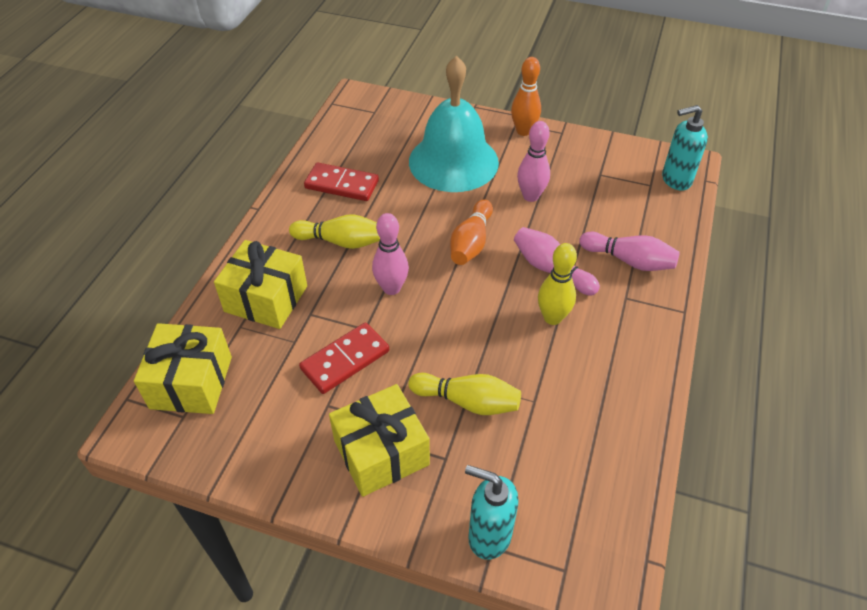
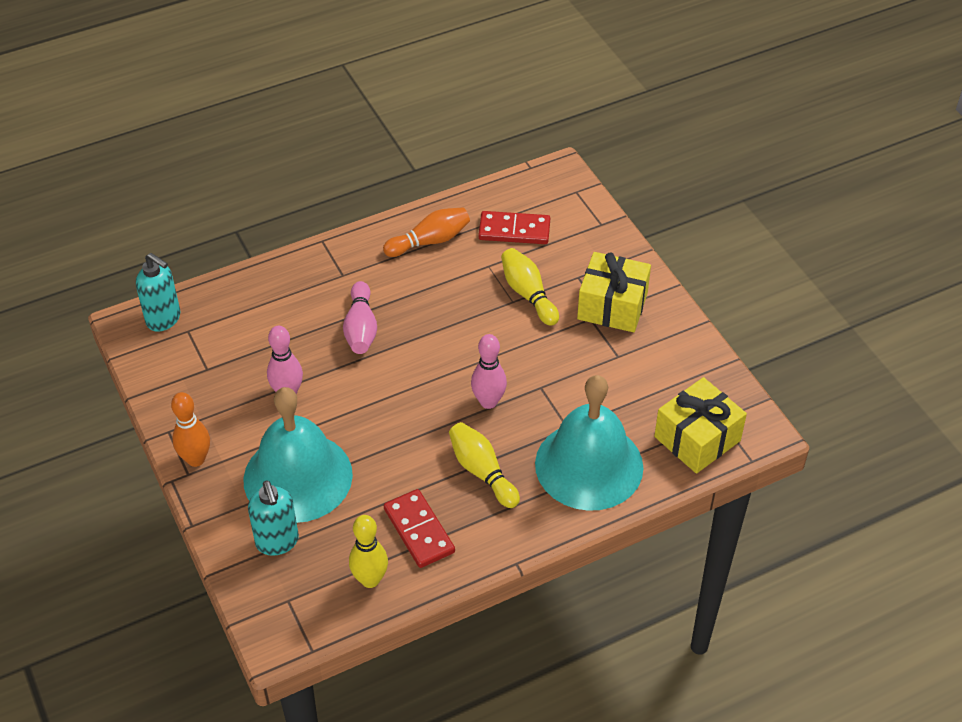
camera: 135 degrees left, 0 degrees up
(266, 299) = (589, 465): yellow gift -> turquoise bell
(345, 360) = (577, 375): red domino -> red domino (514, 230)
(471, 243) = (386, 391): orange bowling pin -> orange bowling pin (430, 241)
(488, 536) = (597, 229): turquoise soap dispenser -> turquoise soap dispenser (277, 542)
(552, 318) = (408, 299): yellow bowling pin -> yellow bowling pin (370, 579)
(629, 260) = (300, 293): pink bowling pin -> none

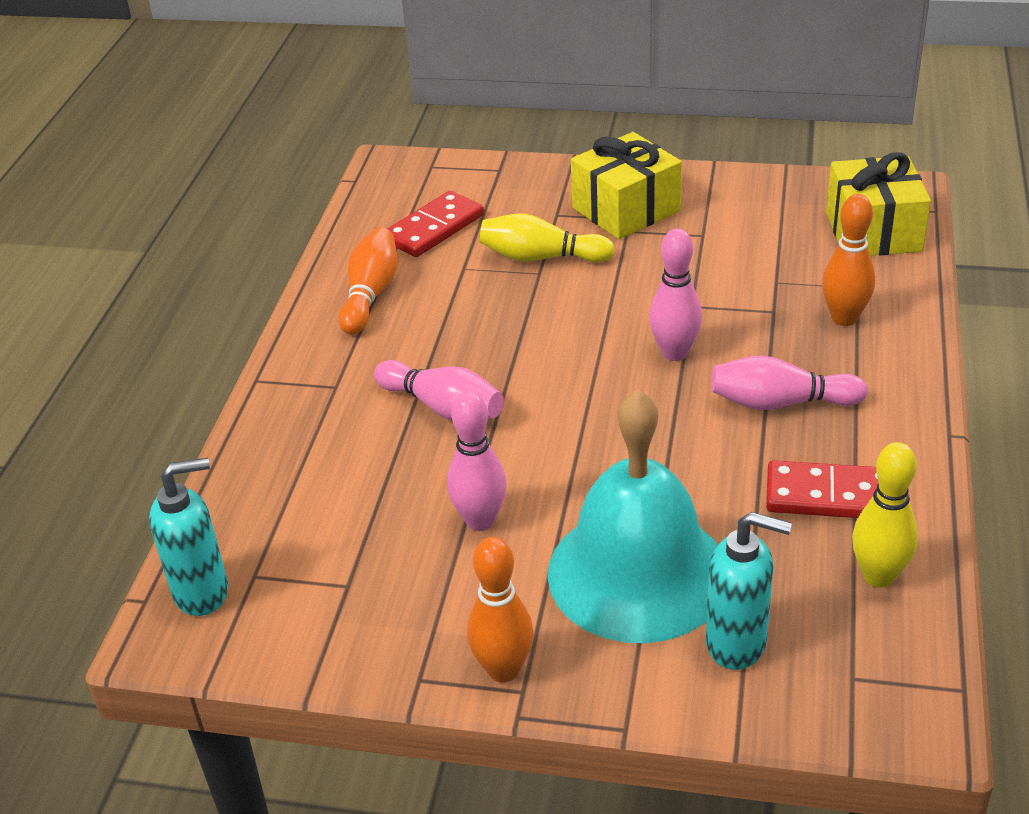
camera: 50 degrees left, 10 degrees down
(482, 472) = (780, 403): yellow bowling pin -> pink bowling pin
(589, 465) = (844, 318): turquoise bell -> orange bowling pin

